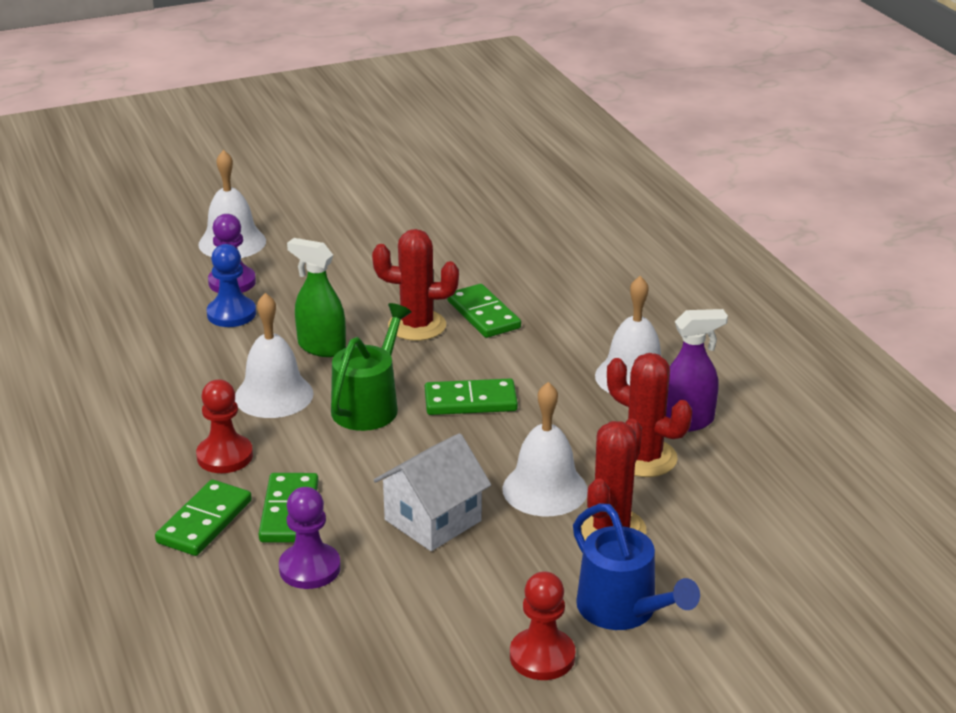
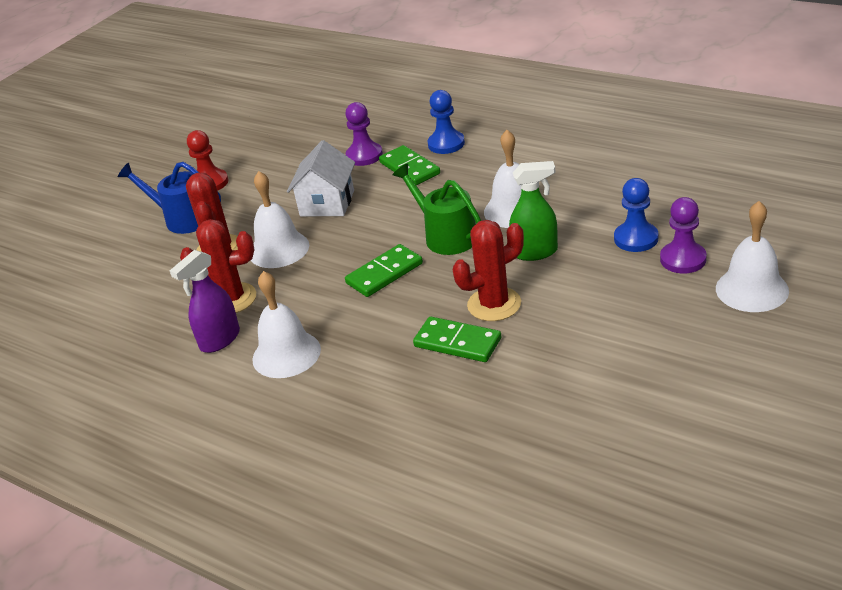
camera: 150 degrees right, 5 degrees up
(204, 521) = (446, 144): green domino -> blue pawn
(225, 456) = (486, 170): red pawn -> none
(369, 405) = (446, 236): green watering can -> green watering can turned 150 degrees clockwise

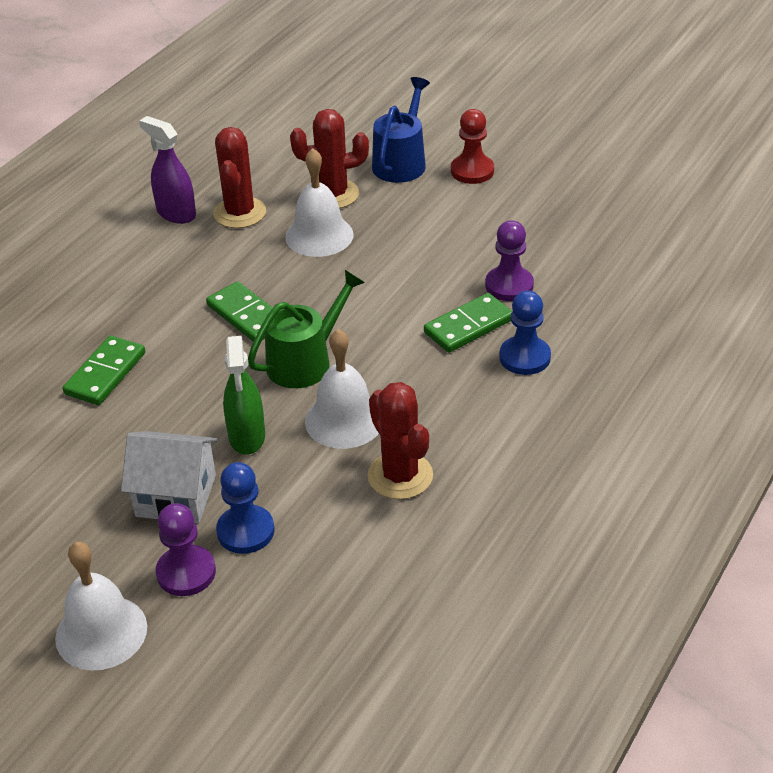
camera: 85 degrees right, 5 degrees up
(286, 354) = (136, 258): white bell -> none
(327, 203) = (404, 263): white house -> white house (176, 496)
(494, 304) = (159, 401): red cactus -> red cactus (400, 476)

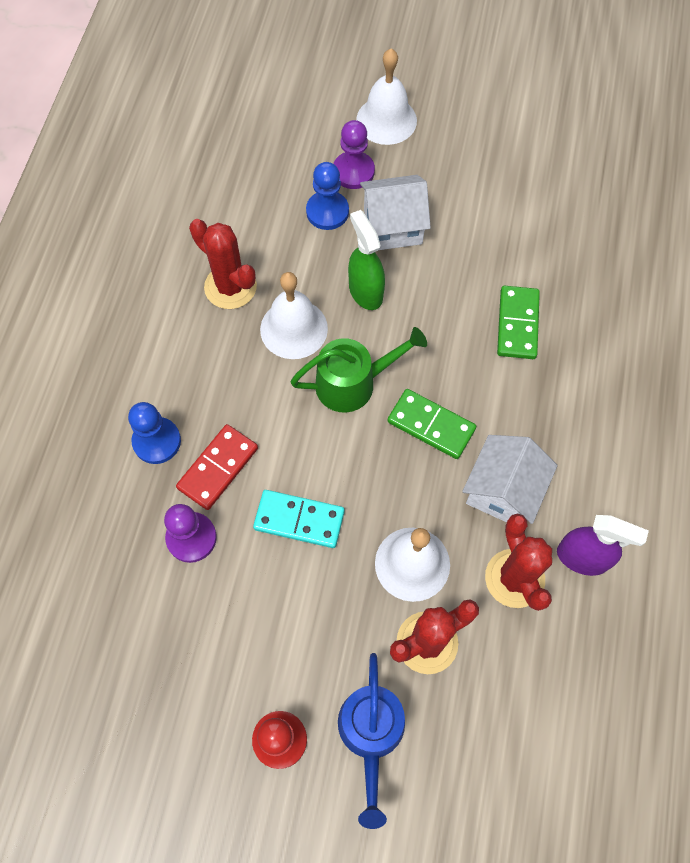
camera: 160 degrees right, 25 degrees up
(212, 261) = (503, 491): none -> white house
(305, 362) = (352, 383): green watering can -> green watering can turned 135 degrees counterclockwise
(405, 278) = (299, 520): none -> turquoise domino
(468, 326) = (218, 468): green domino -> red domino

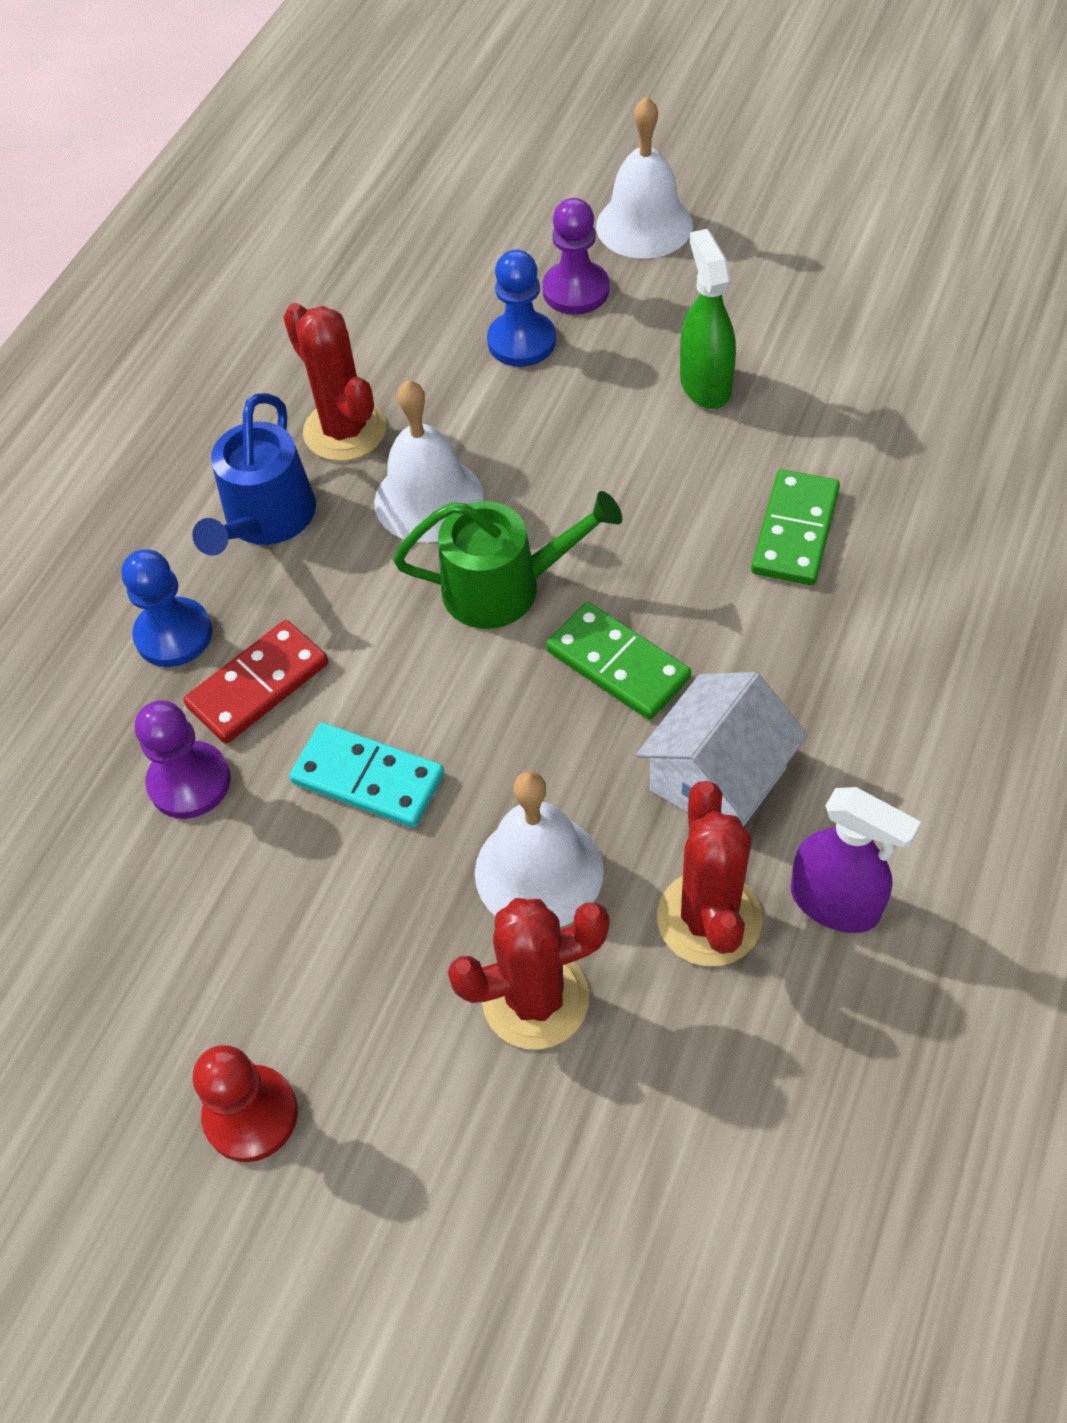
camera: 15 degrees right, 10 degrees down
(365, 291) = (555, 458): green spray bottle -> green spray bottle (705, 384)
(371, 733) = (406, 1130): blue watering can -> blue watering can (266, 519)
(392, 226) = (620, 371): white house -> none

